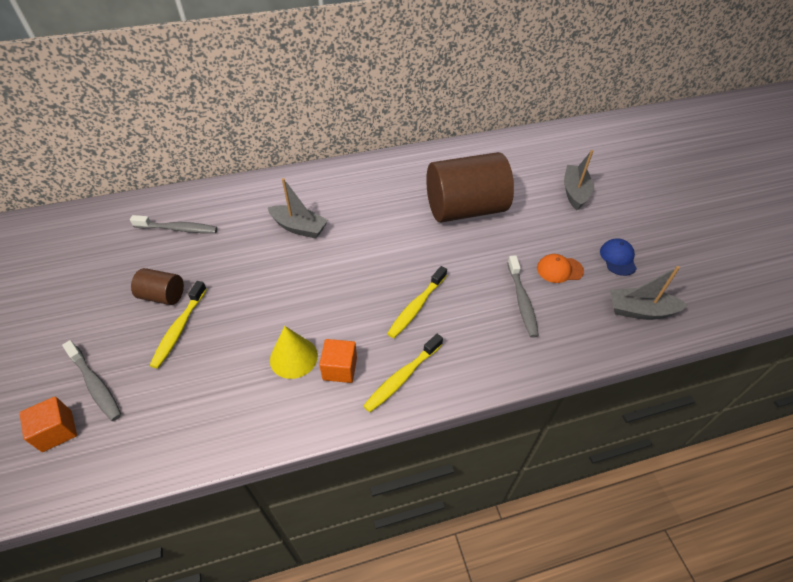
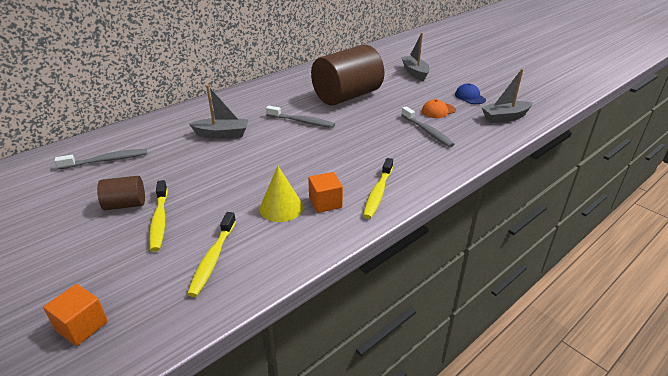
camera: 25 degrees left, 15 degrees down
(96, 385) = (100, 281): grey toothbrush -> grey toothbrush (302, 122)
(416, 307) = (355, 154): yellow toothbrush -> yellow toothbrush (213, 259)

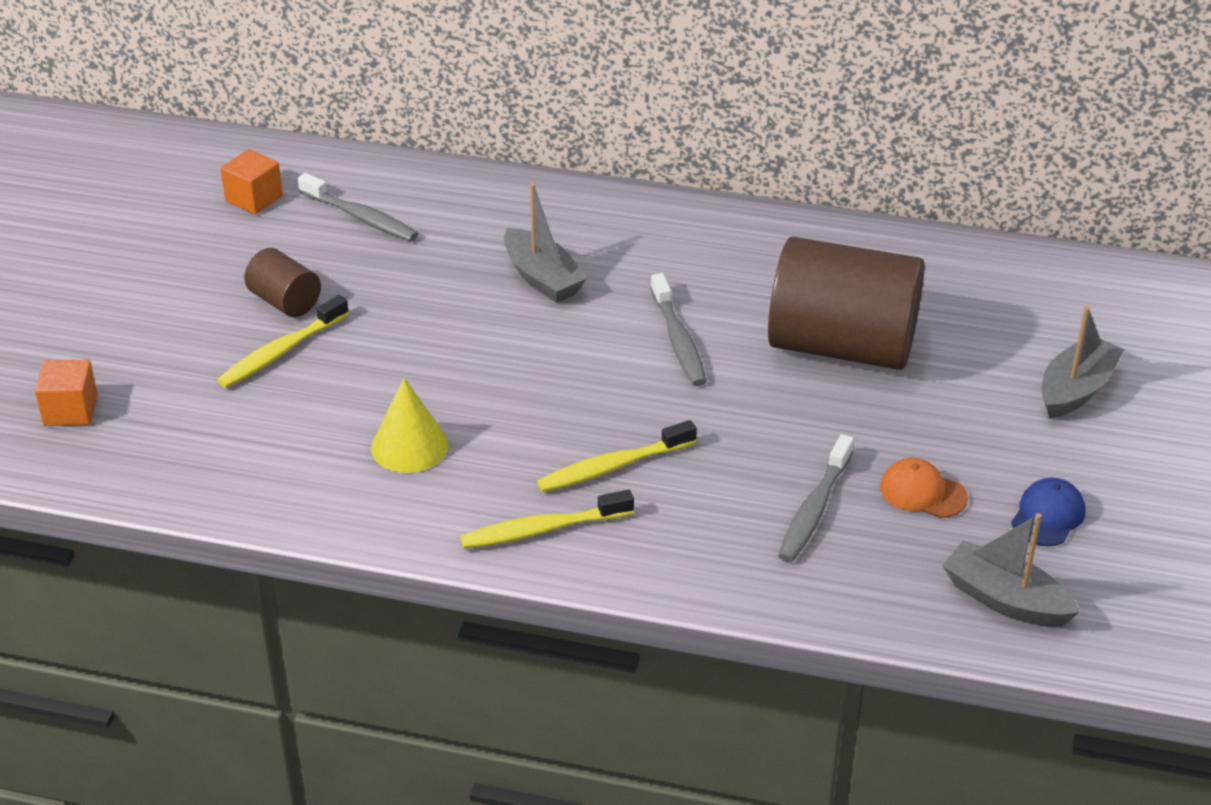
camera: 55 degrees right, 5 degrees up
(213, 259) = (250, 443): yellow toothbrush -> yellow toothbrush (612, 467)
(325, 203) = (463, 484): orange cube -> orange cube (254, 199)

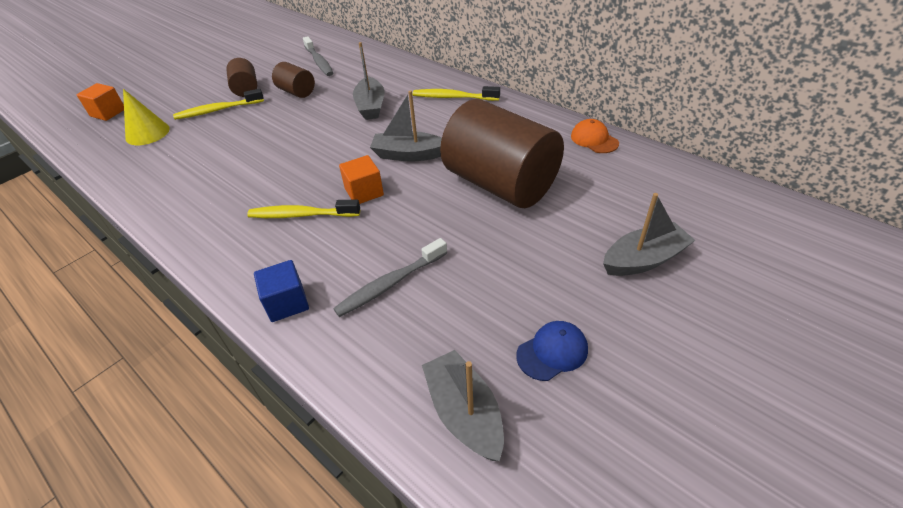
camera: 30 degrees right, 5 degrees up
(254, 199) = (285, 46): orange cube -> orange cube (364, 192)
(386, 284) = (296, 92): none -> brown cylinder
(409, 446) = (217, 171): yellow cone -> yellow cone (147, 133)
(542, 529) = (226, 239): yellow toothbrush -> yellow toothbrush (453, 97)
(678, 340) = (408, 155): grey toothbrush -> grey boat
(710, 571) = (287, 303): none -> blue cube
(922, 492) = (472, 298): orange cap -> orange cap (594, 139)

